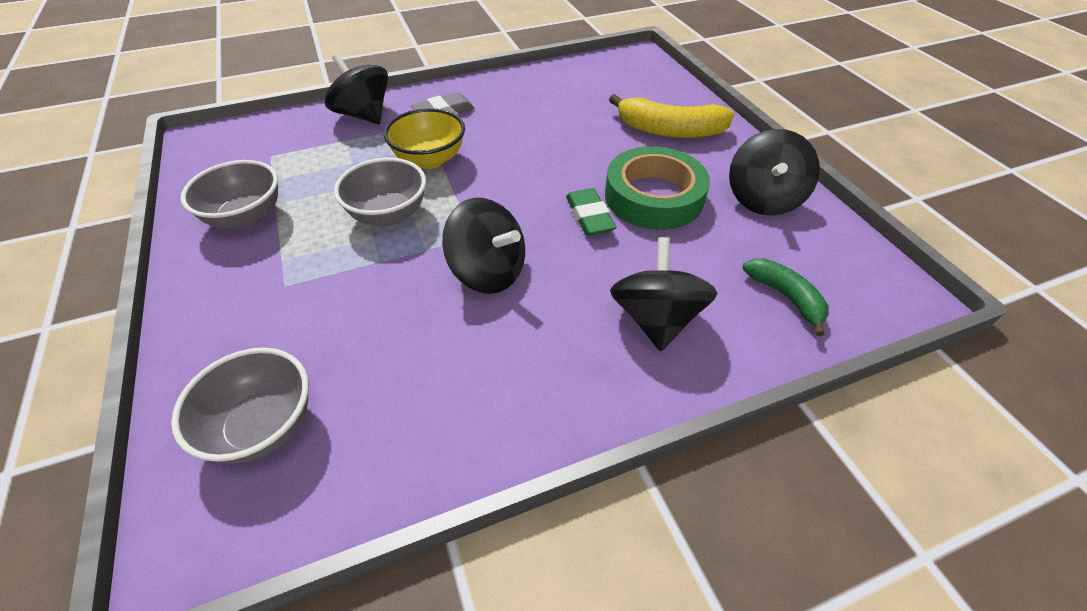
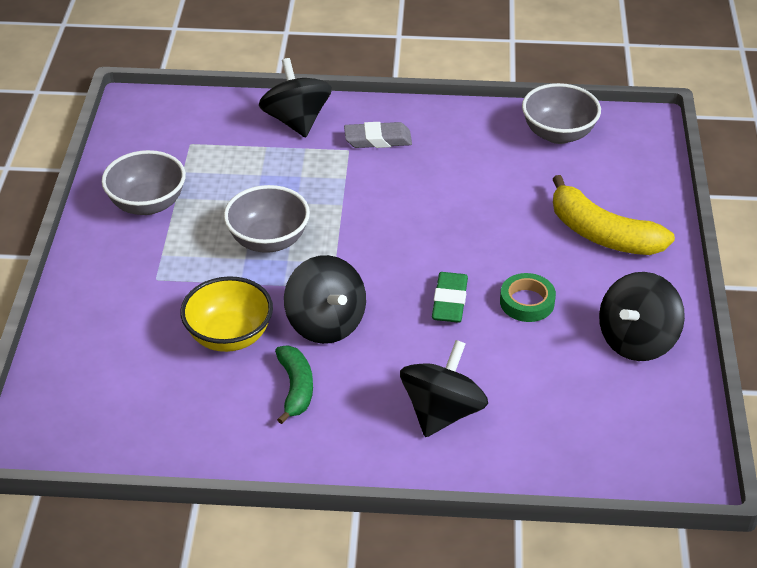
camera: 25 degrees right, 5 degrees down
(263, 426) = (103, 383): grey bowl -> grey bowl (558, 134)
(430, 159) = (334, 193): yellow bowl -> yellow bowl (229, 336)
(654, 197) = (527, 302): green tape -> green tape, size x0.52
(785, 297) = (574, 435): green banana -> green banana (295, 388)

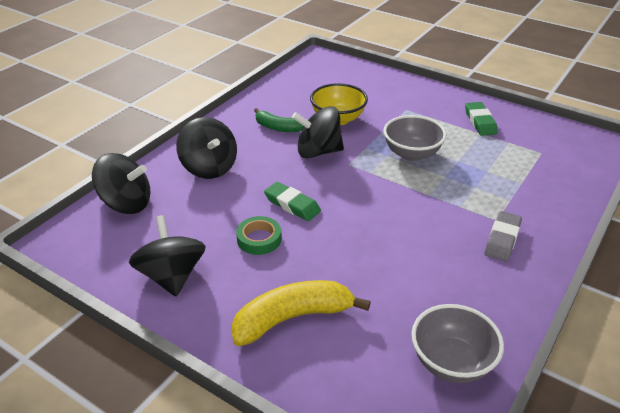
camera: 120 degrees right, 5 degrees down
(147, 204) = (480, 122): grey bowl -> green eraser
(296, 121) = (549, 206): black spinning top -> black spinning top (126, 203)

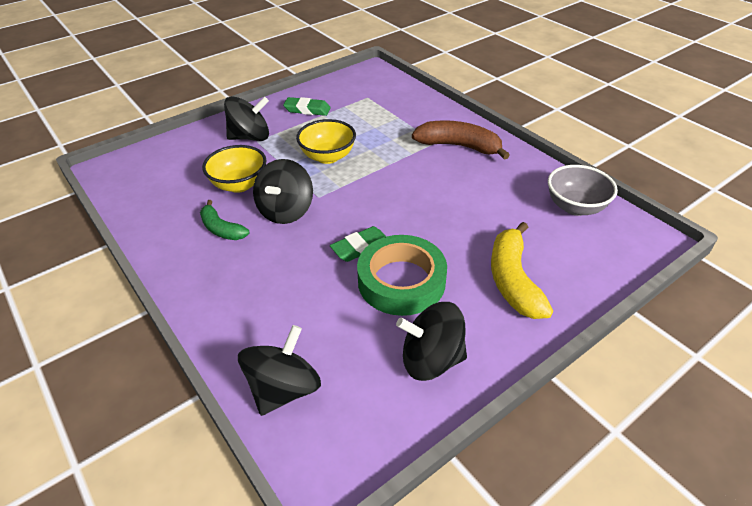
camera: 70 degrees left, 5 degrees up
(209, 167) = (259, 299): black spinning top -> black spinning top (250, 137)
(259, 239) = (401, 281): green tape -> green tape, size x1.92
(278, 127) = (221, 229): green banana -> green banana turned 90 degrees clockwise
(412, 154) = (328, 157): grey bowl -> yellow bowl
(502, 239) = (459, 146): grey eraser -> brown banana

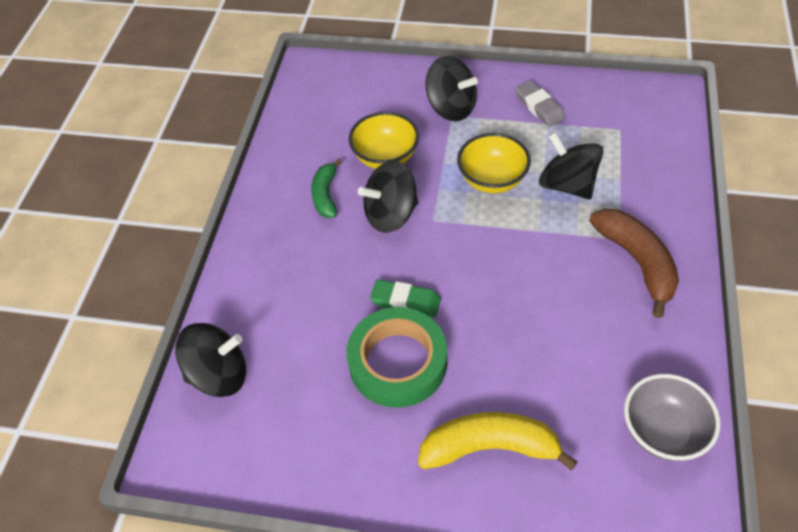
camera: 50 degrees right, 10 degrees up
(307, 110) = (539, 107): green eraser -> grey eraser
(431, 359) = (334, 450): black spinning top -> black spinning top (567, 185)
(513, 280) = (490, 447): yellow banana -> yellow banana turned 45 degrees clockwise

